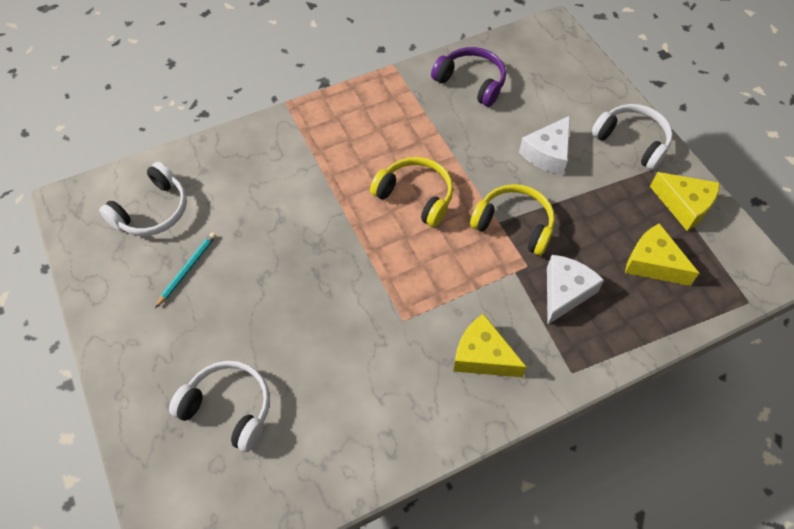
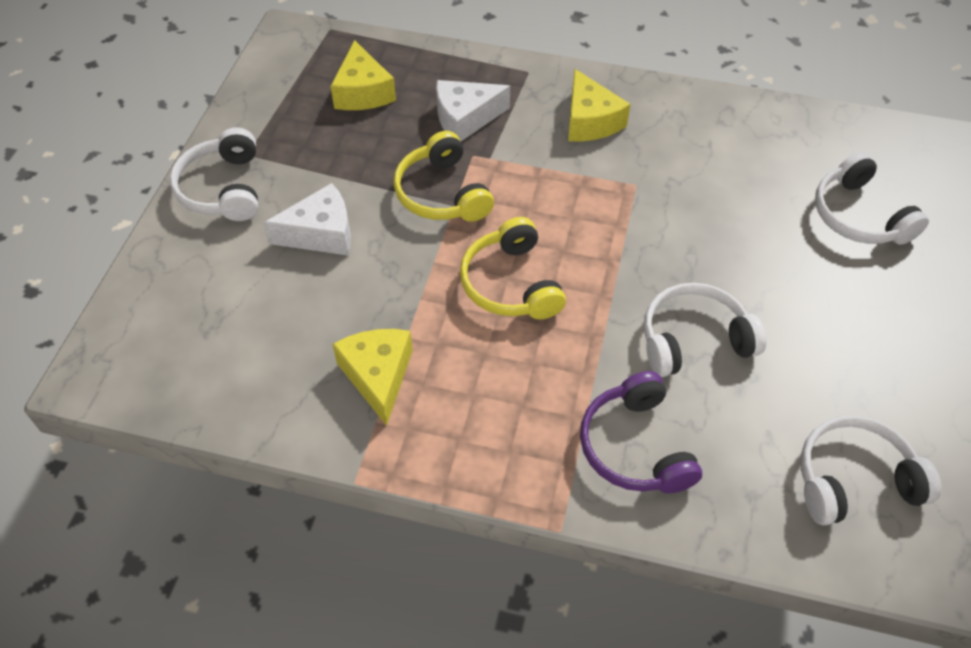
camera: 140 degrees left, 5 degrees down
(187, 269) = (840, 371): turquoise pencil -> none
(286, 232) = (693, 339): none -> white headphones
(471, 82) = (289, 376): purple headphones -> purple headphones (635, 446)
(684, 205) = (269, 111): yellow cheese -> yellow cheese (378, 376)

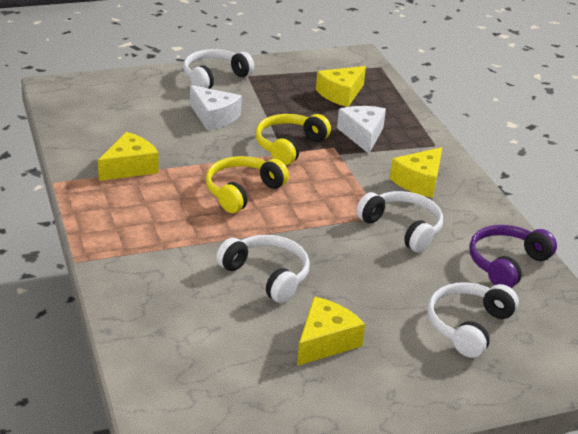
camera: 55 degrees right, 20 degrees down
(465, 118) = (362, 135): white cheese -> white cheese turned 45 degrees clockwise
(635, 446) = (158, 273): purple headphones -> purple headphones (506, 264)
(836, 344) = (325, 341): none -> yellow cheese
(853, 479) = (210, 375): white headphones -> white headphones (402, 228)

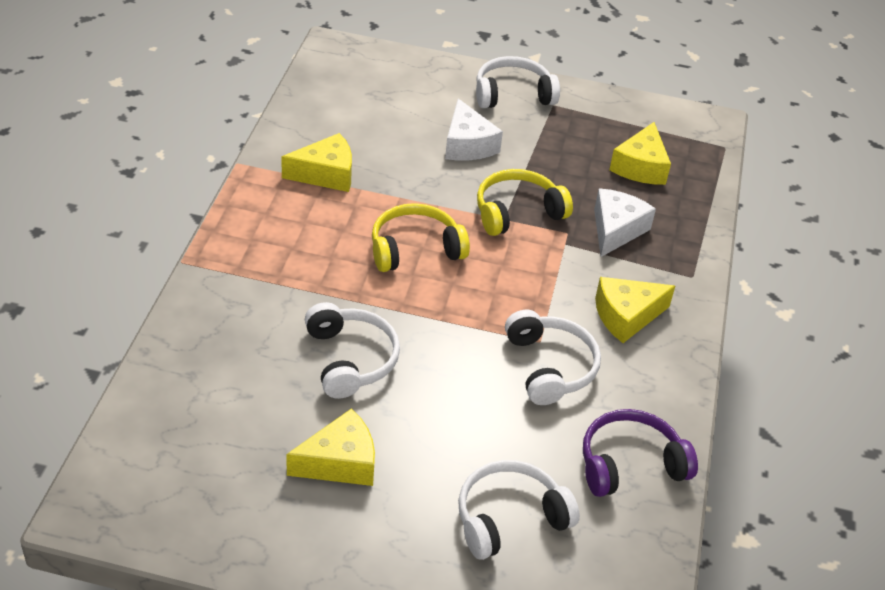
camera: 30 degrees right, 10 degrees up
(341, 94) = (640, 167): yellow cheese -> yellow cheese turned 60 degrees counterclockwise

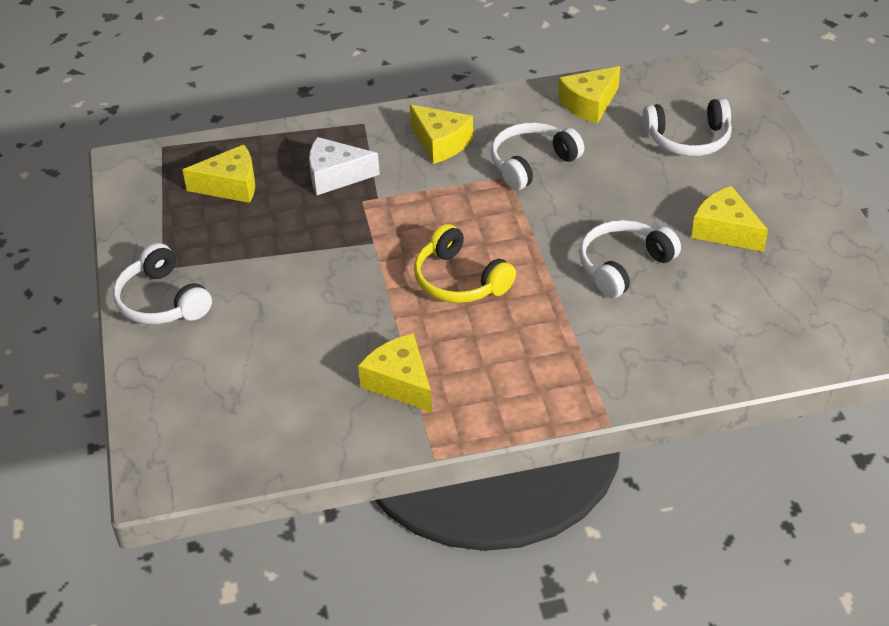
camera: 110 degrees left, 0 degrees up
(467, 145) = (276, 303): white cheese -> none
(509, 518) = (688, 140): white headphones -> white headphones turned 45 degrees counterclockwise
(517, 212) = (357, 237): yellow headphones -> none
(630, 464) = (589, 104): purple headphones -> yellow cheese

